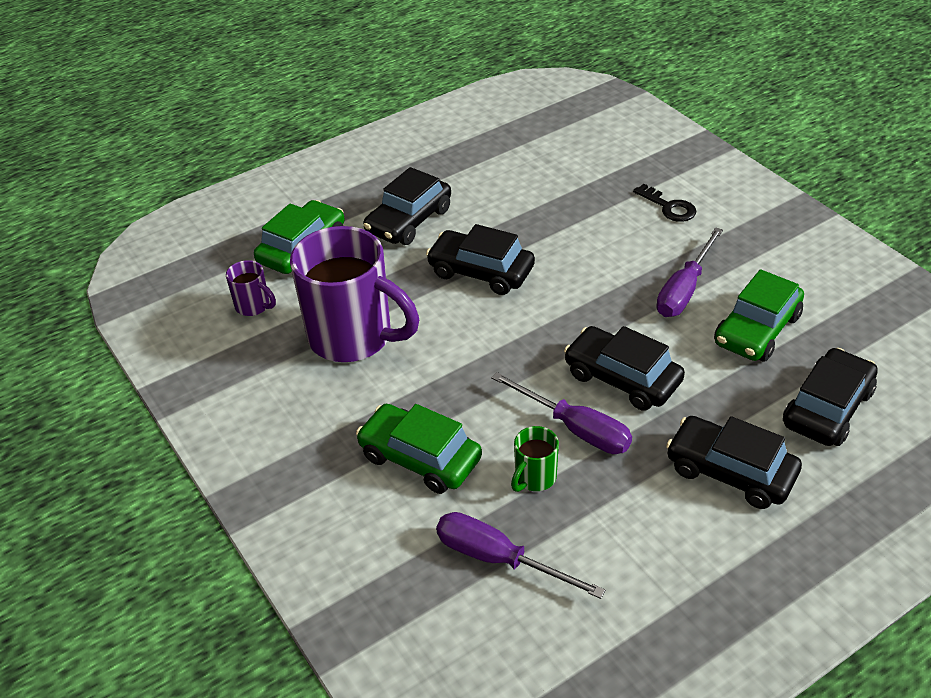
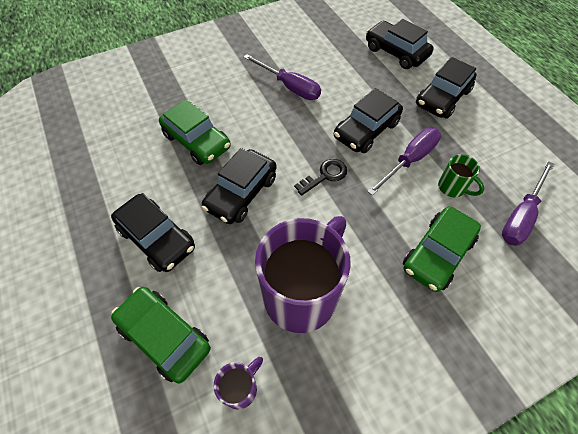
camera: 85 degrees left, 15 degrees up
(669, 207) = (204, 78): black key -> black key (325, 176)
(757, 330) = (332, 64): green car -> green car (197, 141)

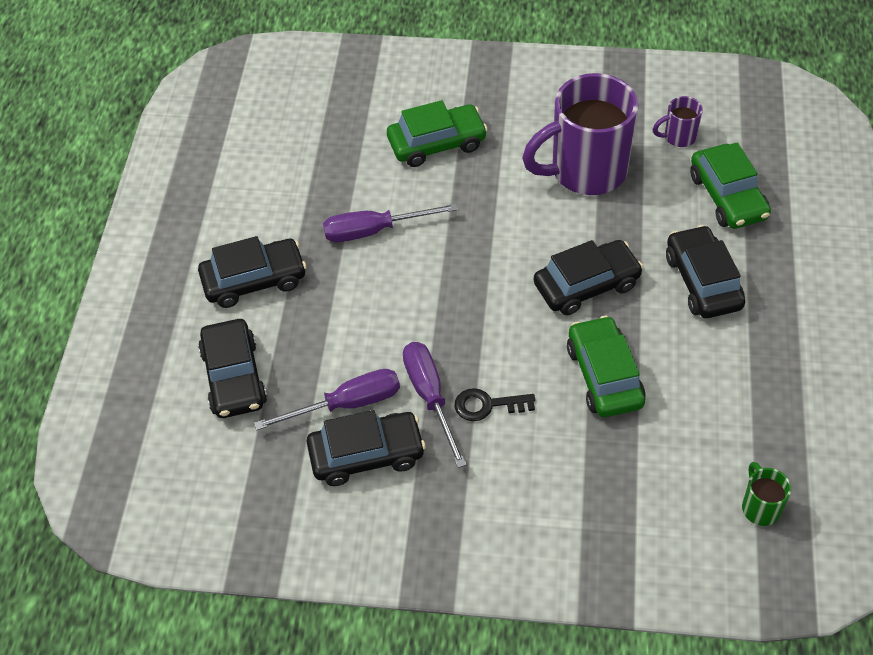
camera: 145 degrees left, 5 degrees down
(325, 176) = (481, 259): black key -> black key (487, 405)
(366, 130) = (387, 287): black car -> black car (366, 455)
(452, 188) = (360, 185): green mug -> green mug (760, 507)
(520, 216) = (326, 134): purple screwdriver -> purple screwdriver (346, 404)

